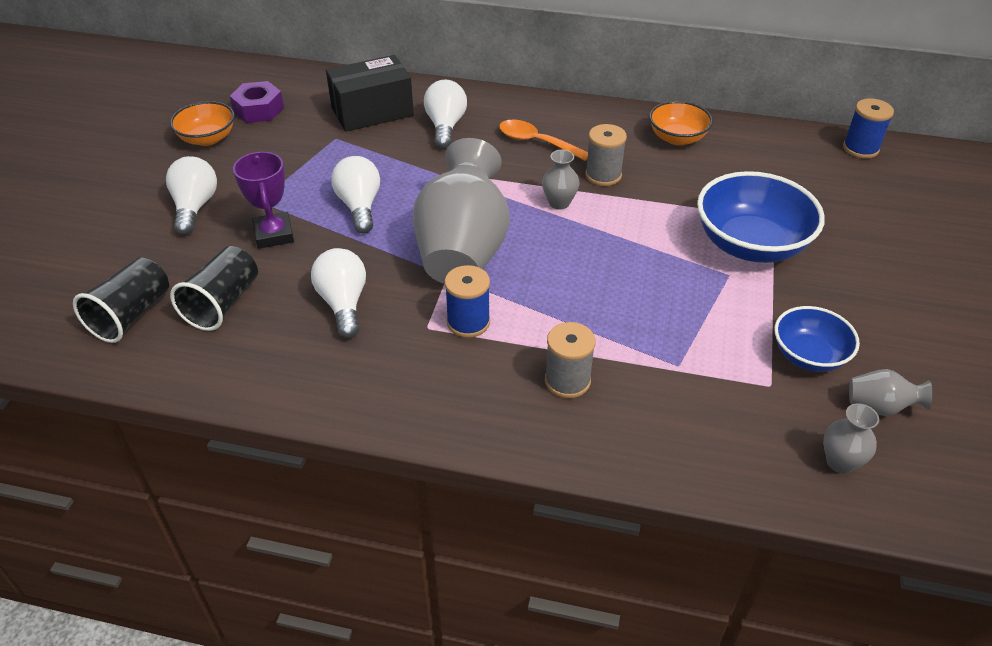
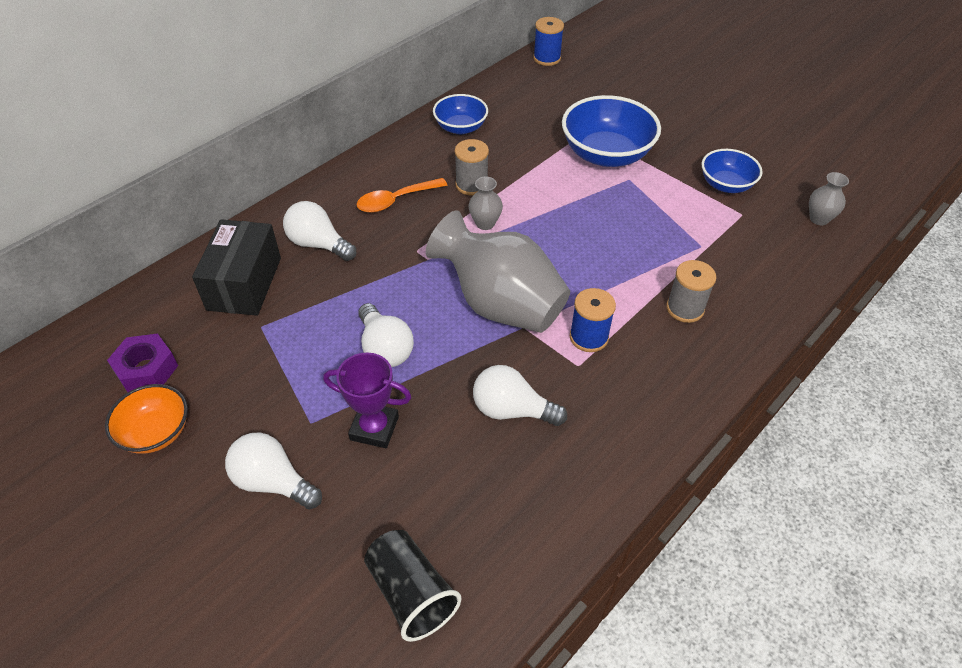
camera: 60 degrees left, 5 degrees up
(223, 303) = (448, 504): black cup -> none
(359, 206) = (385, 348): white light bulb -> white light bulb turned 135 degrees counterclockwise
(677, 138) = (460, 127): orange bowl -> blue bowl
(879, 407) = (783, 180): grey vase -> none

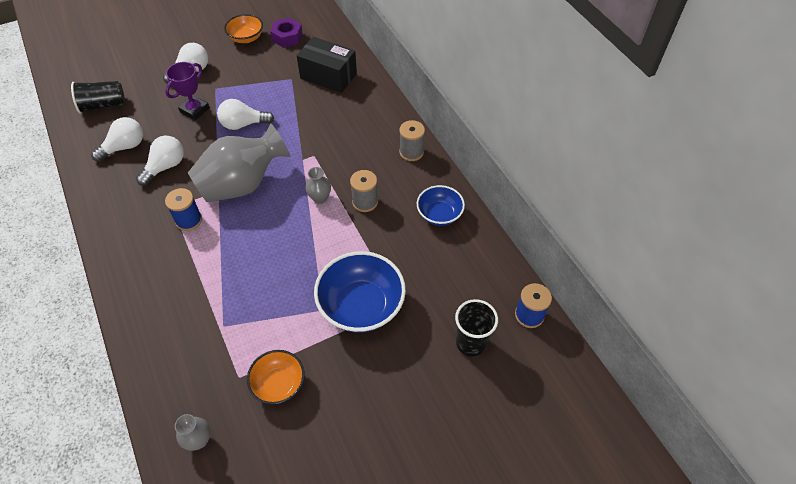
camera: 110 degrees right, 5 degrees up
(318, 244) = (345, 111): white light bulb -> white light bulb (124, 147)
(395, 201) = (368, 155): orange spoon -> none
(597, 83) = (471, 343): none -> black cup
(685, 308) = (175, 285): grey spool -> grey spool (411, 152)
(726, 185) = (279, 384): blue bowl -> orange bowl

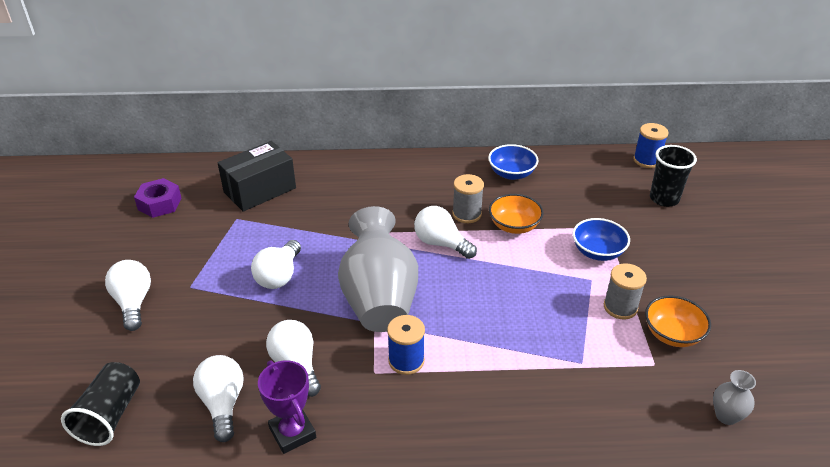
camera: 65 degrees left, 15 degrees down
(195, 110) = (213, 315): purple trophy -> purple trophy (292, 433)
(246, 38) = (122, 237): orange bowl -> orange bowl (514, 226)
(320, 198) = (441, 243): grey vase -> white light bulb
(361, 306) = (597, 252): blue bowl -> blue bowl, size x0.59
(411, 152) = (420, 167): grey spool -> grey spool (620, 307)

